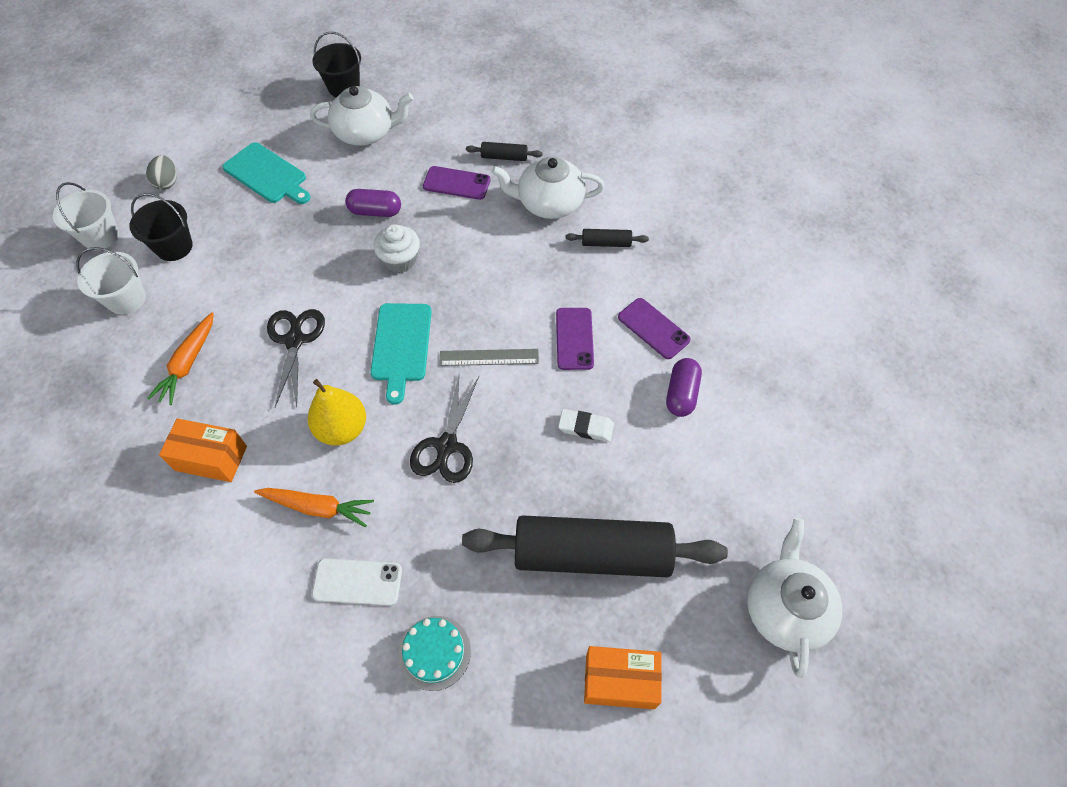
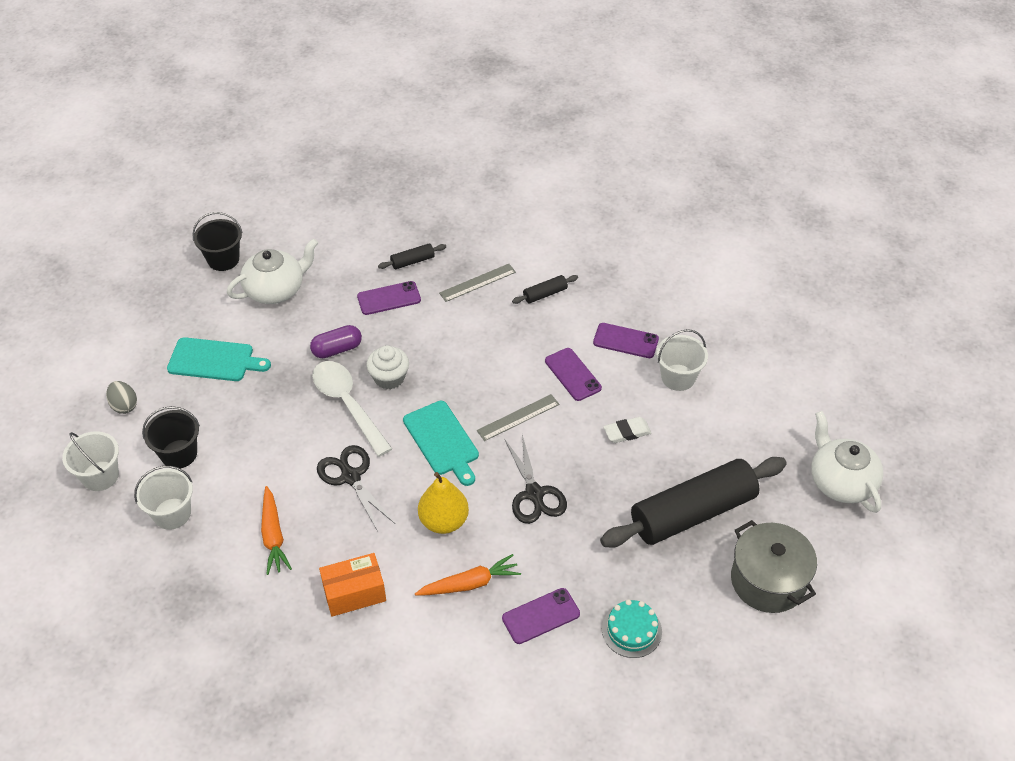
camera: 30 degrees left, 10 degrees down
(345, 269) = (348, 405): none -> white spoon
(357, 582) = (541, 616): white phone -> purple phone
(549, 203) = (477, 283): white teapot -> grey ruler
(620, 681) = (768, 581): orange box -> grey pot
(681, 394) = (678, 377): purple capsule -> white bucket

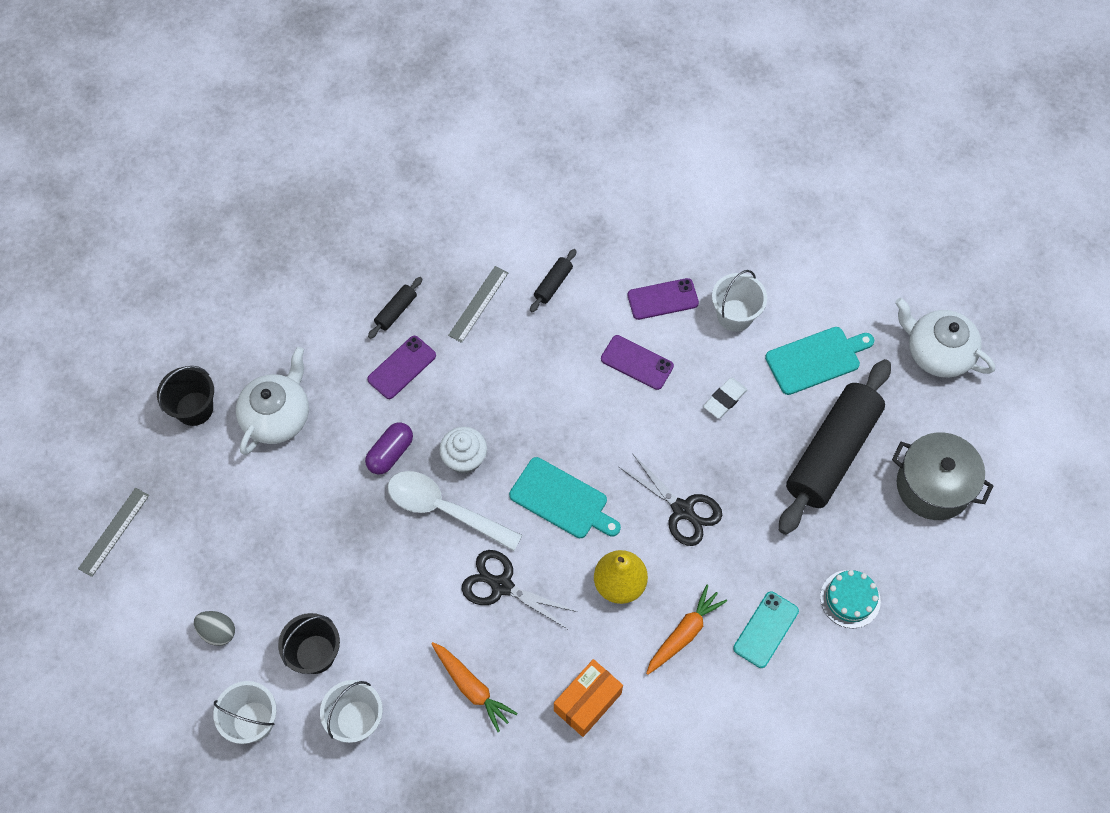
camera: 30 degrees left, 15 degrees up
(214, 360) = (273, 531): turquoise cutting board -> turquoise cutting board (816, 359)
(518, 417) = (616, 437): grey ruler -> grey ruler (114, 532)
(541, 616) = (766, 629): purple phone -> turquoise phone

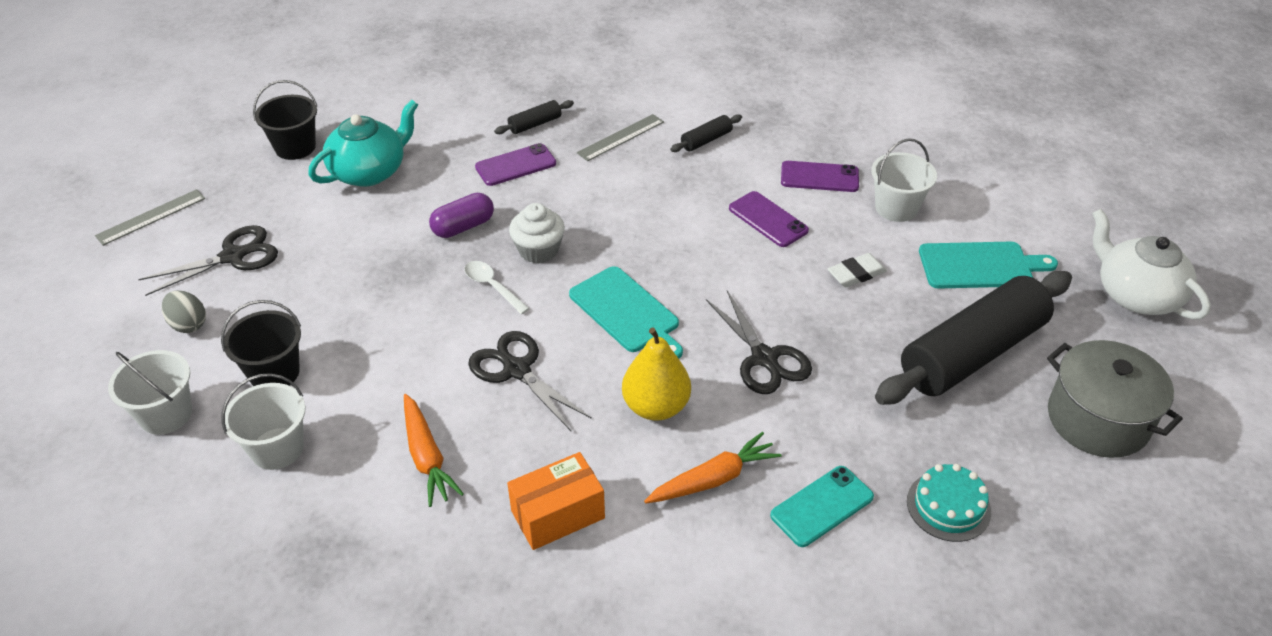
camera: 20 degrees right, 20 degrees down
(212, 551) = (233, 257): none -> black scissors
(277, 416) = (369, 172): white teapot -> turquoise teapot
(445, 509) = (492, 287): white spoon -> white spoon, size x0.52

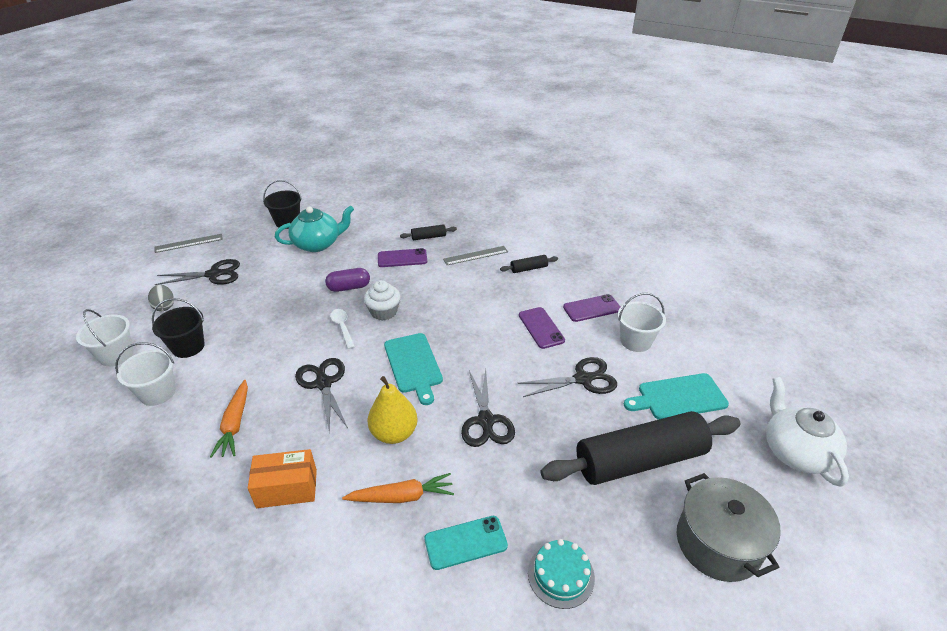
camera: 20 degrees right, 5 degrees down
(819, 177) = (592, 308): purple phone -> purple phone turned 45 degrees counterclockwise
(856, 273) = (583, 379): white eraser -> black scissors
(980, 266) = (678, 397): turquoise cutting board -> turquoise cutting board turned 150 degrees clockwise

